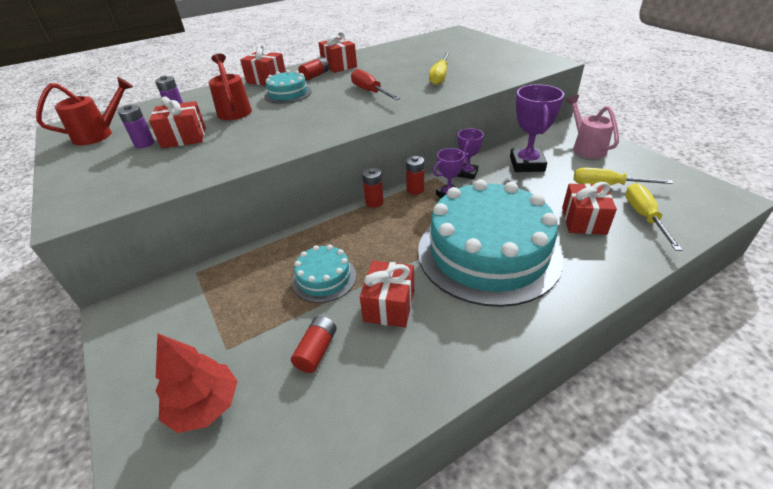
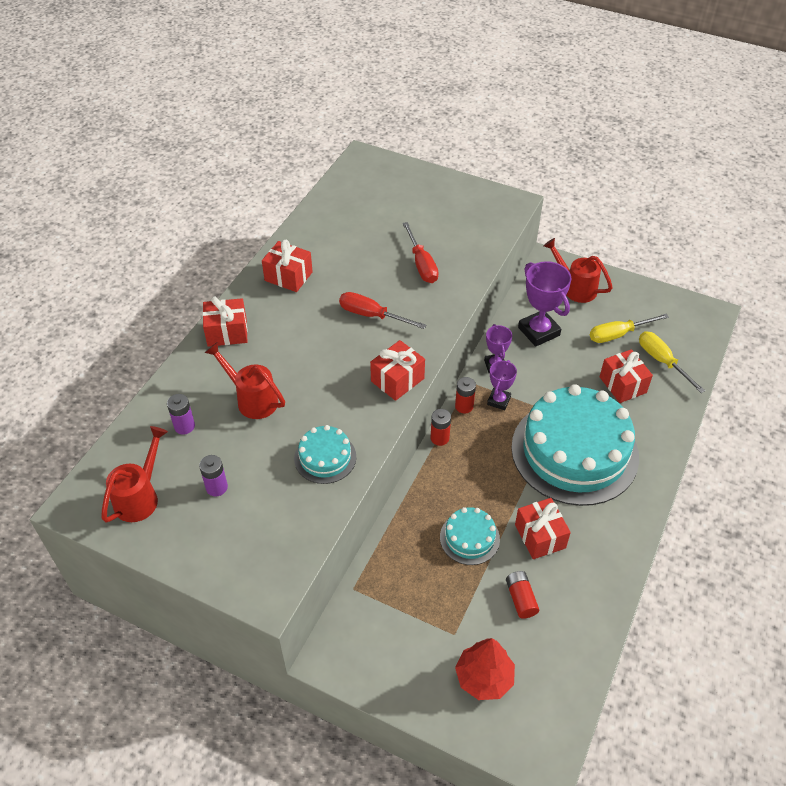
camera: 35 degrees left, 10 degrees up
(184, 138) = (250, 461): red gift -> red gift (397, 380)
(288, 94) = (283, 350): turquoise cake -> turquoise cake (325, 457)
(315, 76) = (279, 305): red battery -> none
(440, 77) = (421, 264): yellow screwdriver -> red screwdriver
(586, 147) = (575, 288): pink watering can -> red watering can

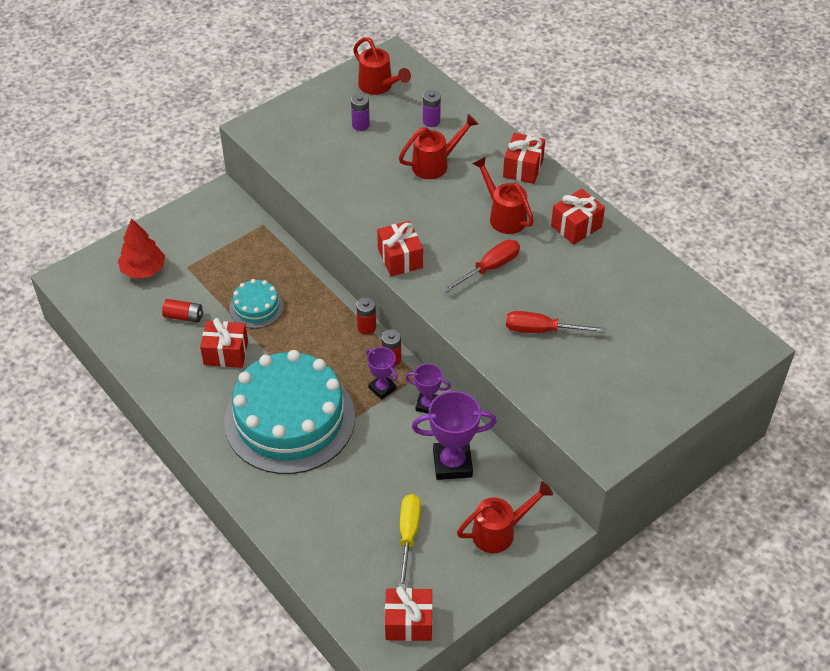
camera: 115 degrees right, 0 degrees up
(300, 326) = (504, 216): none -> red watering can
(325, 457) = (348, 189): turquoise cake -> none
(622, 385) = (340, 501): red gift -> red gift (408, 622)
(662, 361) = (349, 555): yellow screwdriver -> none

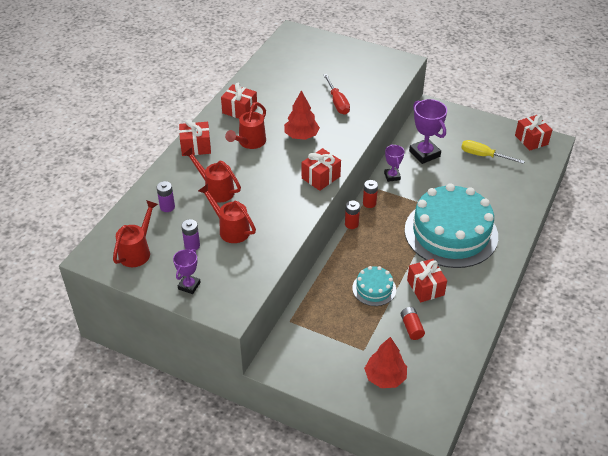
camera: 115 degrees left, 5 degrees down
(382, 388) = (395, 199): purple trophy -> purple trophy (189, 286)
(408, 535) = (483, 156): yellow screwdriver -> yellow screwdriver turned 45 degrees clockwise
(489, 268) = (301, 136): red screwdriver -> red tree
(499, 532) = (452, 124): red watering can -> red watering can (230, 229)

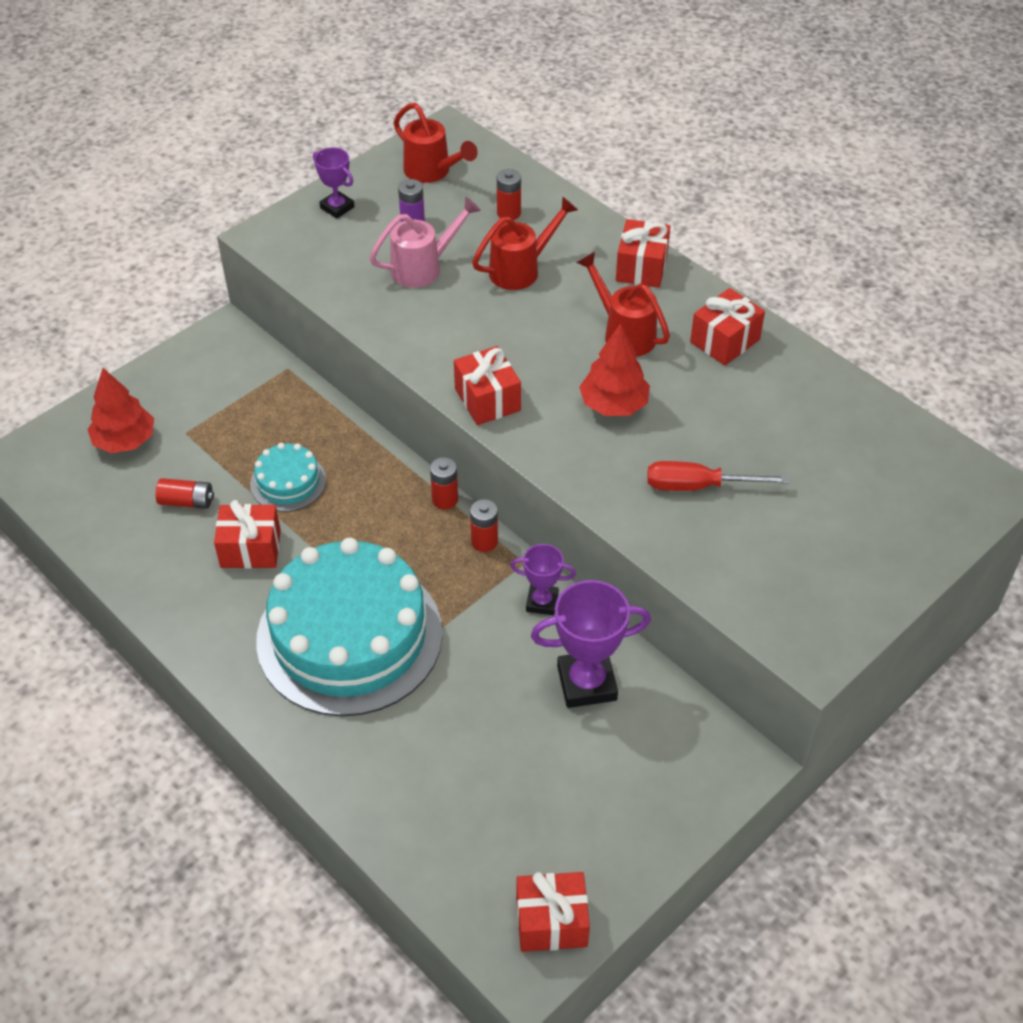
camera: 110 degrees right, 5 degrees up
(167, 207) = (508, 213): purple battery -> red battery
(230, 229) = (423, 268): red watering can -> pink watering can
(483, 156) = (536, 792): yellow screwdriver -> none

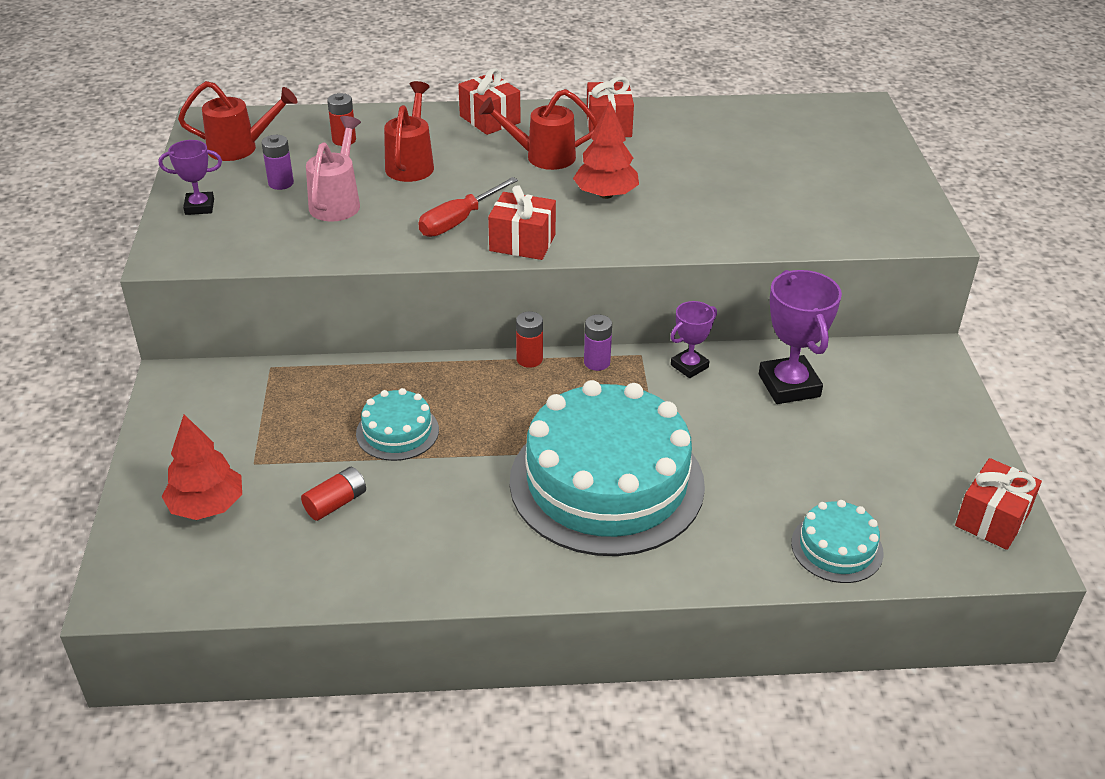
camera: 50 degrees left, 10 degrees down
(250, 549) = (442, 491): red gift -> none
(412, 826) = (837, 548): none -> turquoise cake
(484, 541) = (597, 362): red battery -> purple battery
(586, 683) = (789, 385): purple trophy -> purple trophy turned 45 degrees counterclockwise
(698, 486) = (728, 201): red screwdriver -> red screwdriver (459, 221)

